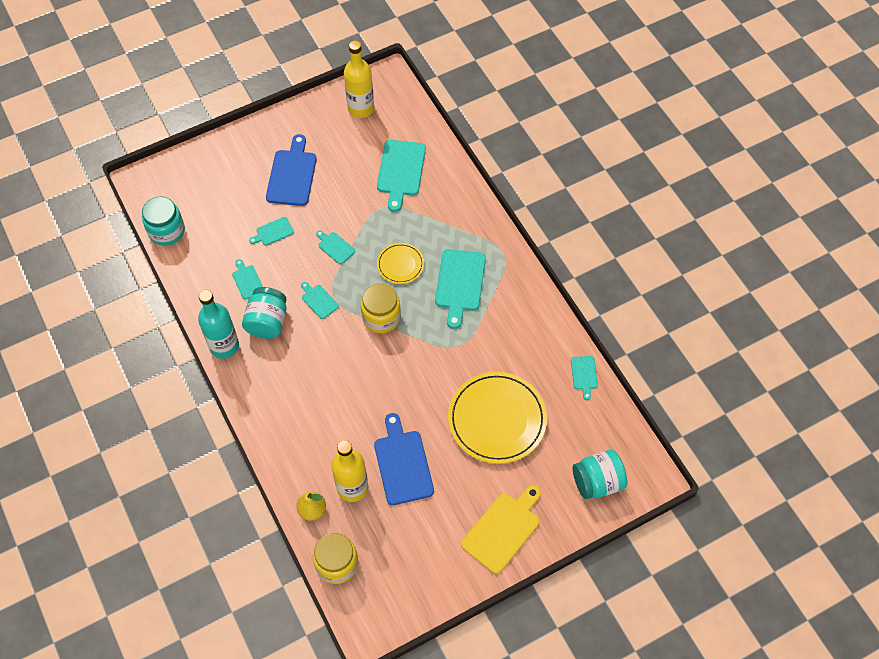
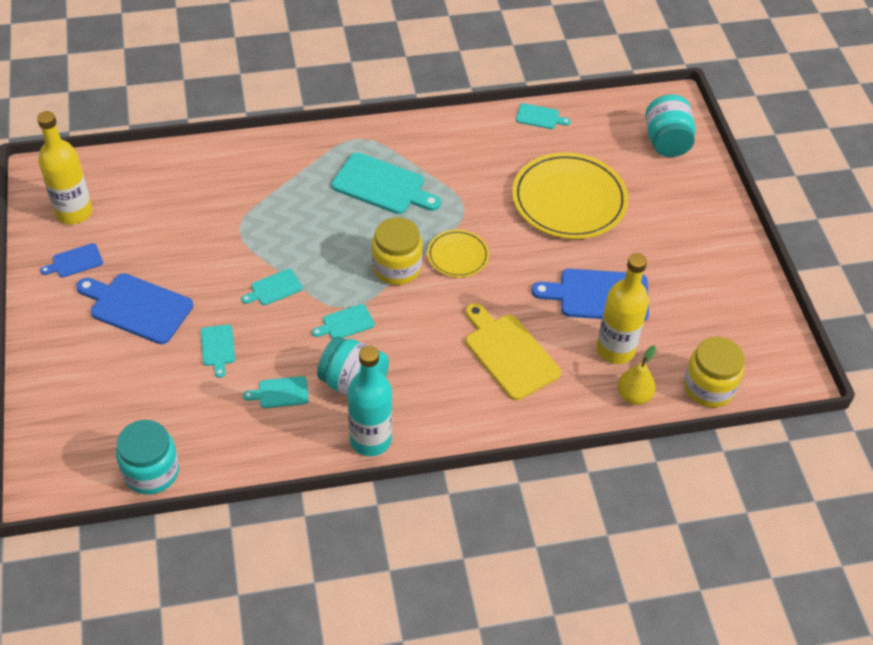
camera: 75 degrees left, 10 degrees down
(318, 126) = (75, 261): none -> blue cutting board
(400, 264) = (331, 232): yellow plate -> yellow plate (458, 256)
(401, 171) = (195, 198): turquoise cutting board -> none
(503, 529) = (701, 230): yellow cutting board -> yellow cutting board (509, 353)

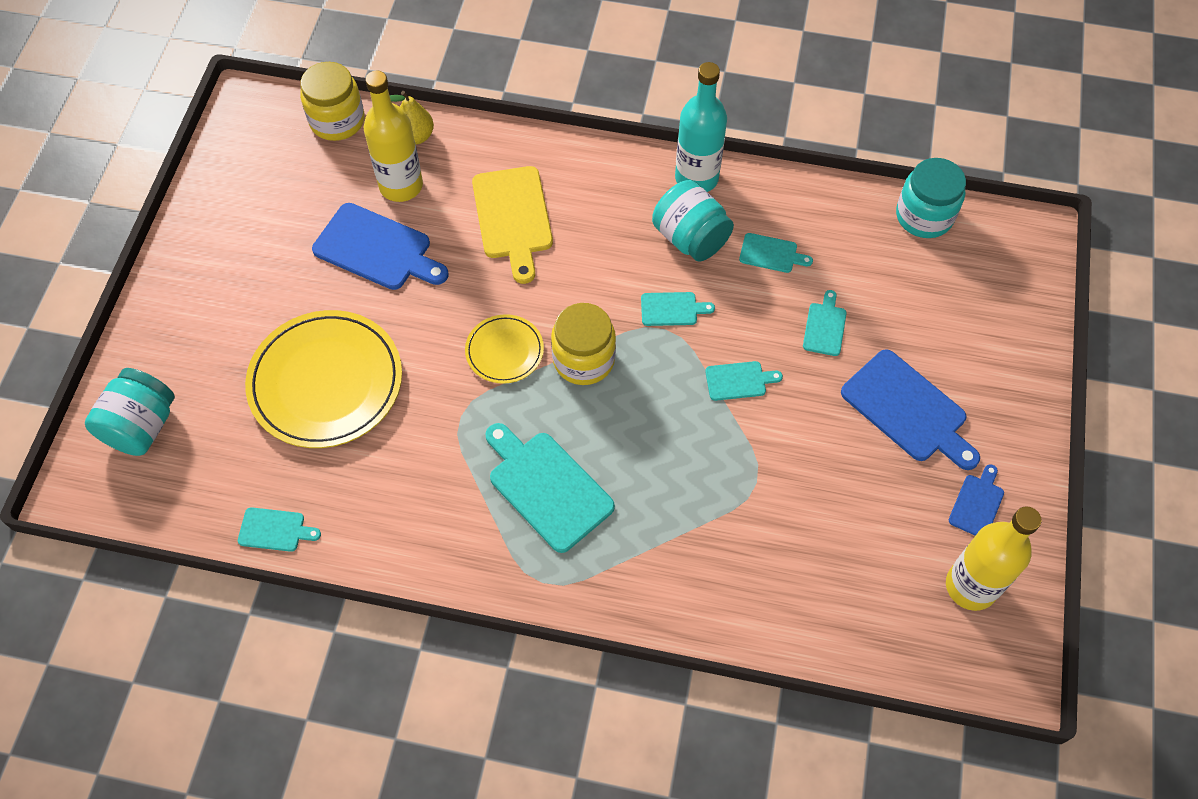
camera: 155 degrees left, 10 degrees up
(75, 261) = (977, 503): blue cutting board -> blue cutting board turned 60 degrees counterclockwise
(540, 117) = (275, 530): turquoise cutting board -> turquoise cutting board turned 150 degrees clockwise

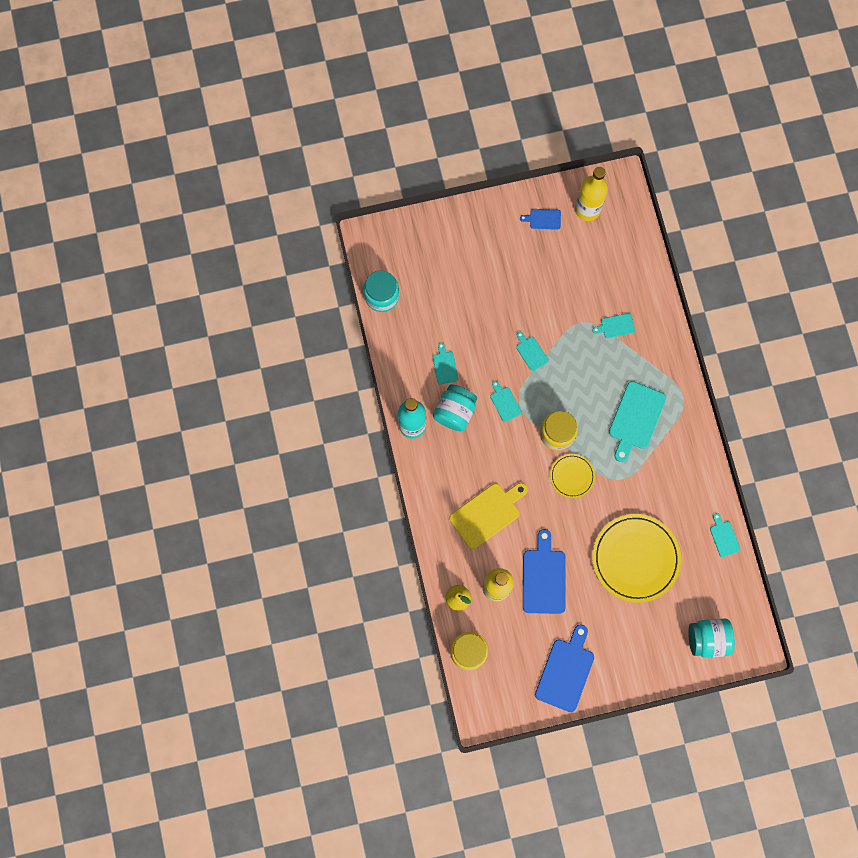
camera: 115 degrees left, 15 degrees up
(825, 326) = (478, 322): turquoise cutting board -> turquoise cutting board (615, 326)
(908, 410) = (507, 266): blue cutting board -> blue cutting board (566, 671)

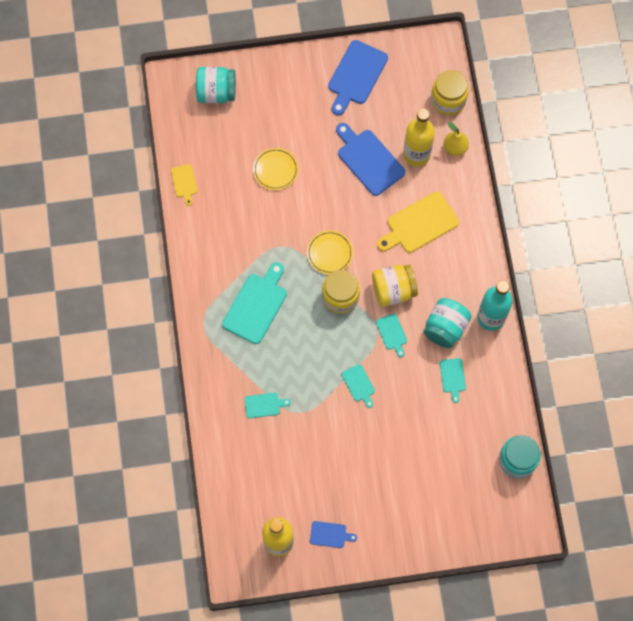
camera: 175 degrees left, 5 degrees down
(507, 444) = (393, 290): none -> yellow jar
(543, 577) = (368, 160): blue cutting board -> blue cutting board turned 135 degrees clockwise
(635, 558) = (275, 170): yellow plate -> yellow plate, size x0.51
(724, 537) = (184, 182): turquoise cutting board -> yellow cutting board

